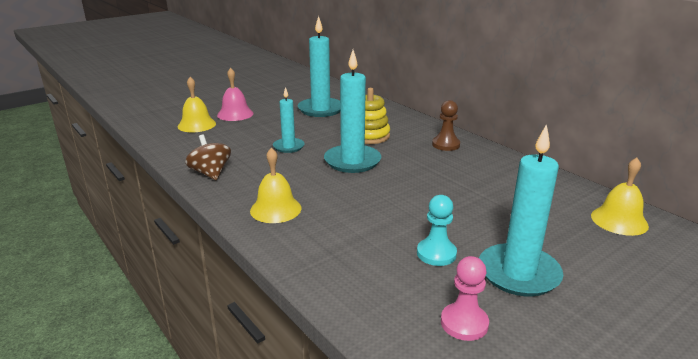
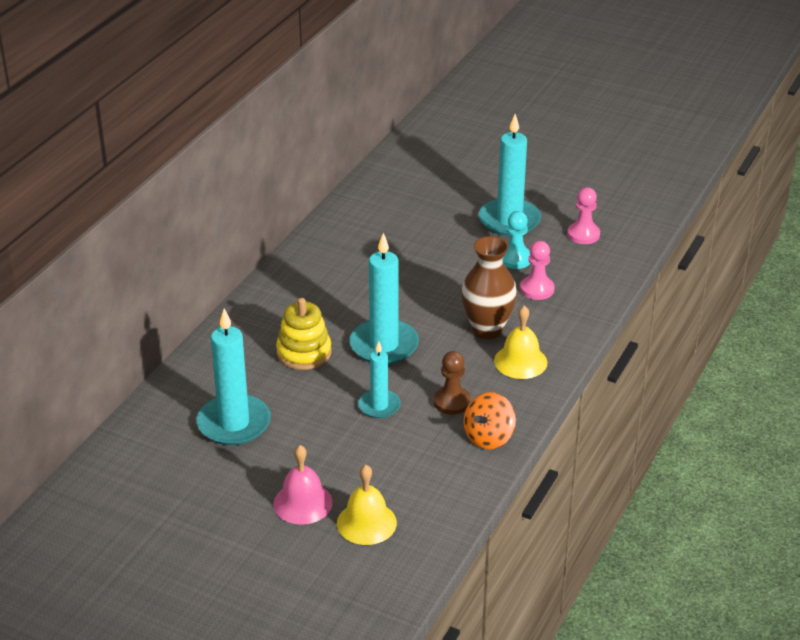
camera: 115 degrees left, 10 degrees up
(210, 173) = (488, 437): brown spinning top -> orange spinning top
(333, 206) = (487, 329): none -> brown vase
(372, 250) = (537, 289): none -> pink pawn
(445, 145) = (293, 292): brown pawn -> brown pawn (452, 402)
(619, 220) = (394, 183): yellow bell -> none

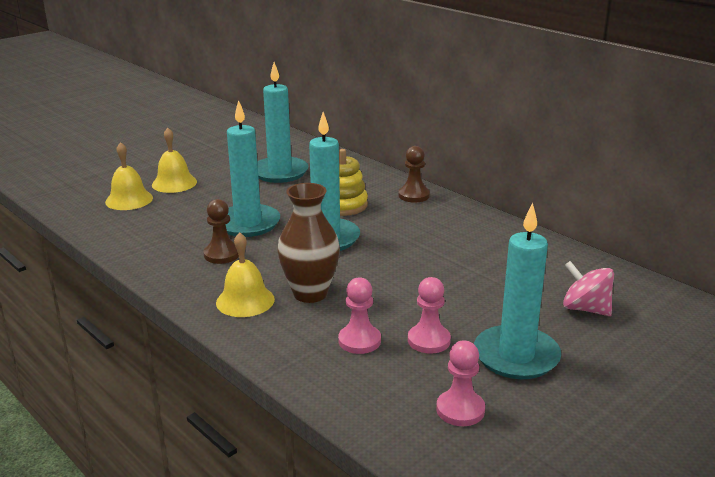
camera: 110 degrees right, 10 degrees down
(258, 311) = (414, 195): none -> brown pawn
(303, 503) = (174, 183): pink bell -> yellow bell
(379, 406) = (248, 223): turquoise candle -> turquoise candle, size x1.71
(427, 198) = (585, 309): none -> pink spinning top
(488, 437) = (160, 262): orange spinning top -> none
(515, 259) = (429, 340): turquoise pawn -> pink pawn

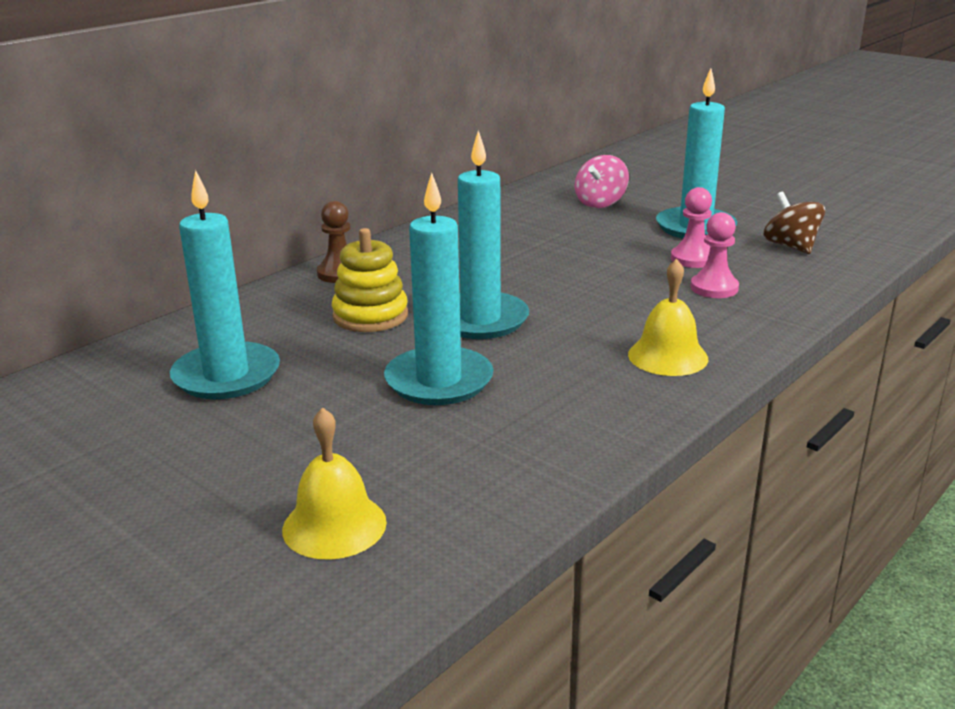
camera: 95 degrees left, 0 degrees up
(174, 183) = (253, 482): yellow bell -> none
(222, 254) = (547, 389): brown pawn -> none
(310, 293) = (630, 319): brown vase -> none
(460, 410) = (790, 246): pink pawn -> brown spinning top

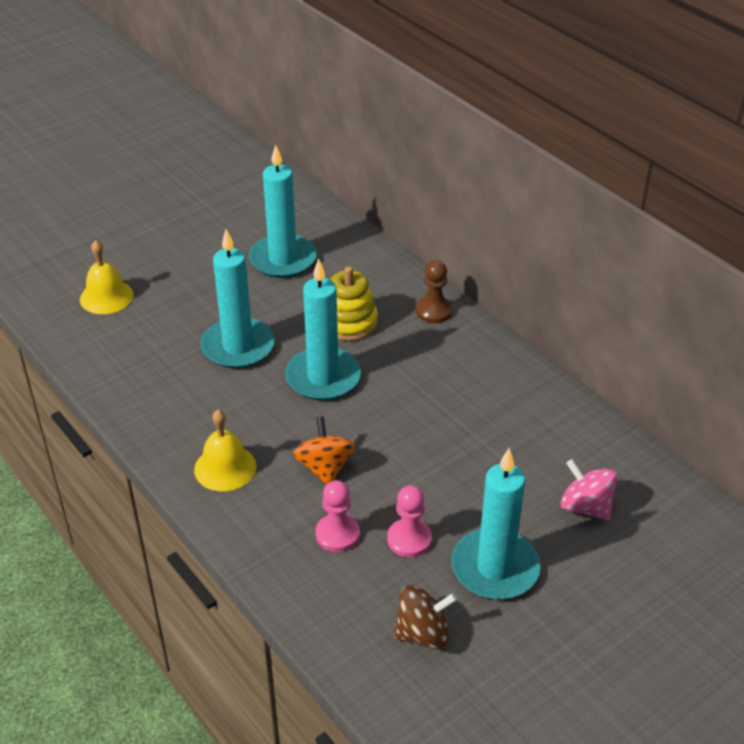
camera: 100 degrees right, 15 degrees up
(627, 303) = (325, 467): none -> orange spinning top

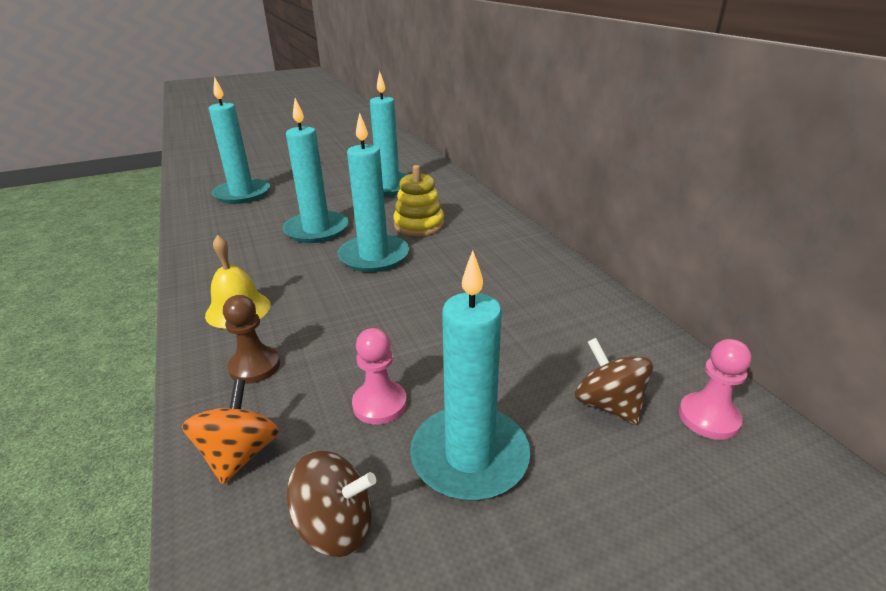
camera: 15 degrees right, 10 degrees down
(106, 297) = (242, 194): yellow bell -> turquoise candle
(325, 467) = (331, 323): orange spinning top -> orange spinning top (240, 454)
(337, 534) = (304, 385): pink pawn -> pink pawn (708, 418)
(434, 311) = (496, 225): brown pawn -> brown pawn (255, 366)
(585, 507) = (608, 404): pink spinning top -> brown spinning top

